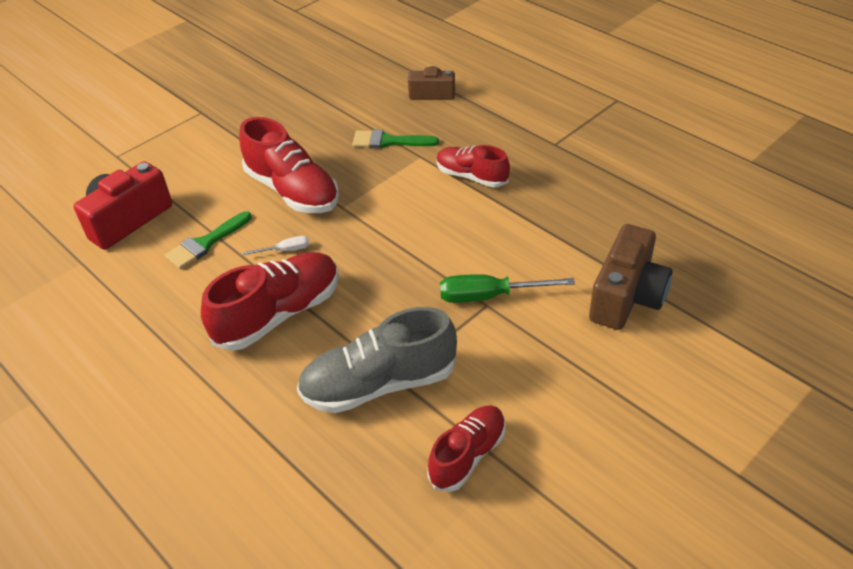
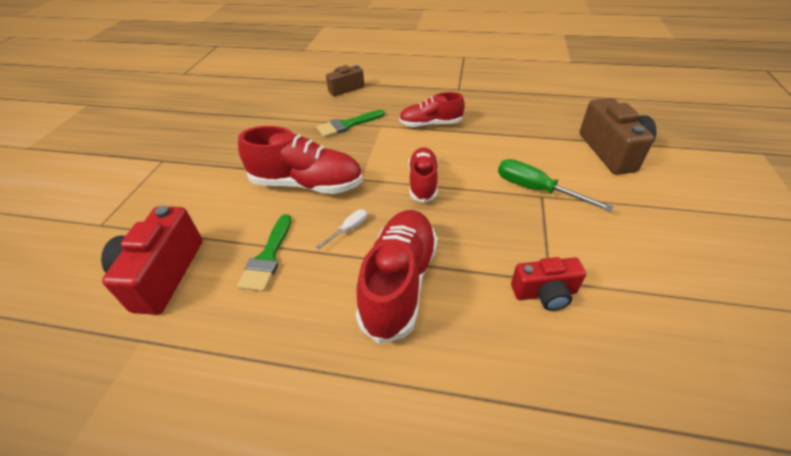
camera: 35 degrees left, 0 degrees up
(379, 384) = (545, 293): grey shoe -> red camera
(468, 455) = (673, 309): red shoe -> red shoe (423, 182)
(489, 296) = (536, 189): green screwdriver -> green screwdriver turned 75 degrees clockwise

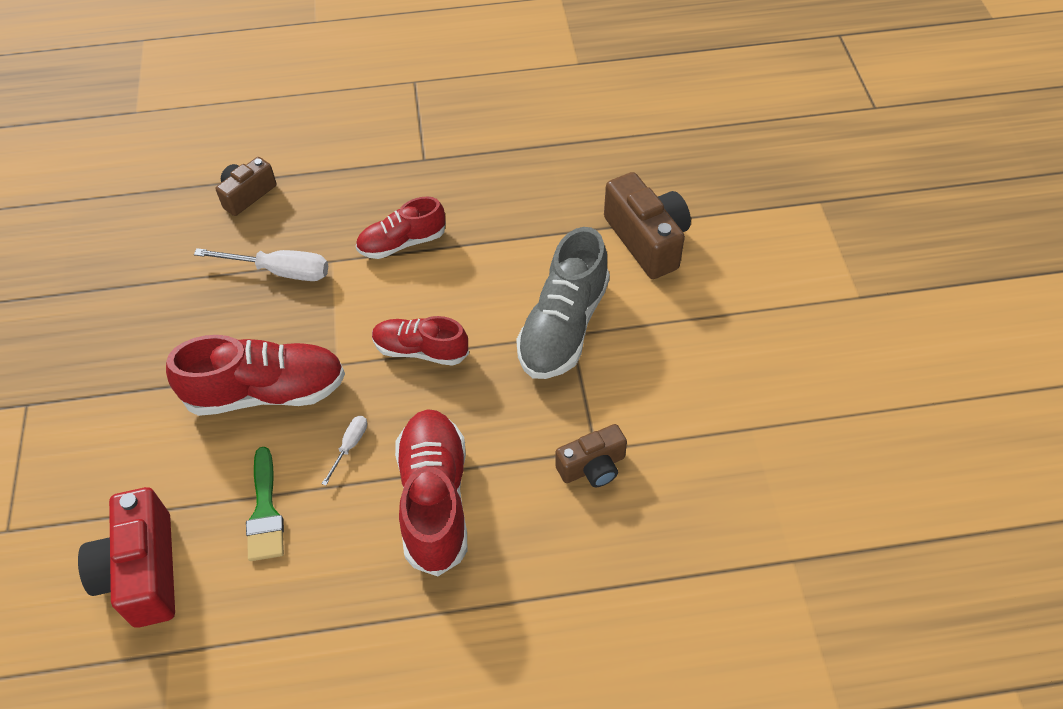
camera: 20 degrees left, 10 degrees up
(347, 125) = (280, 271): green brush -> white screwdriver
(423, 182) = (421, 350): red shoe -> red shoe turned 60 degrees counterclockwise
(536, 189) = (563, 326): green screwdriver -> grey shoe
(545, 293) = (592, 467): red camera -> brown camera

